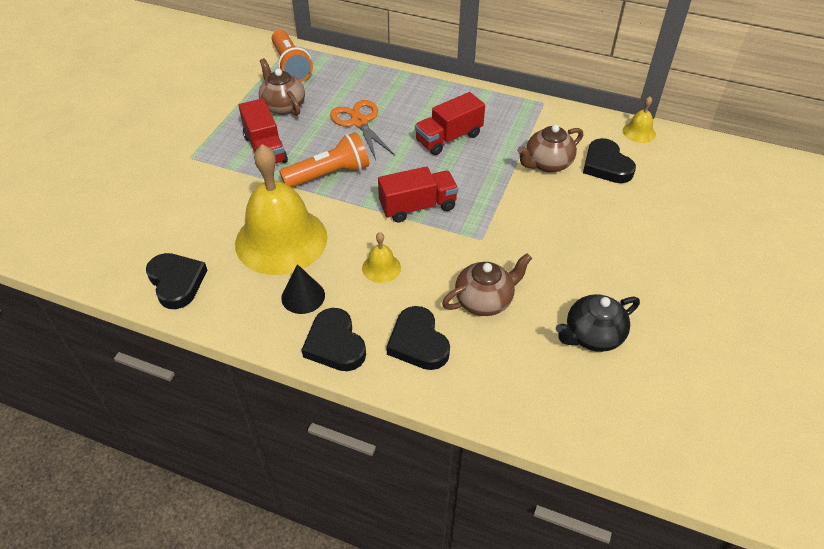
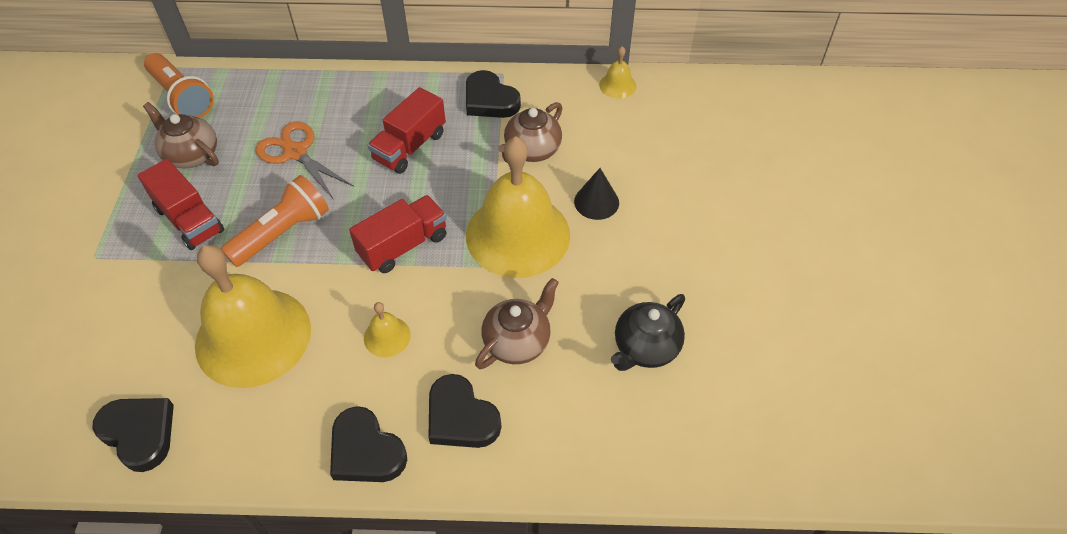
camera: 20 degrees left, 5 degrees up
(303, 296) = (306, 402): black cone -> black cone (596, 202)
(513, 222) = (518, 235): none -> yellow bell
(606, 165) = (595, 135): black heart -> black heart (489, 100)

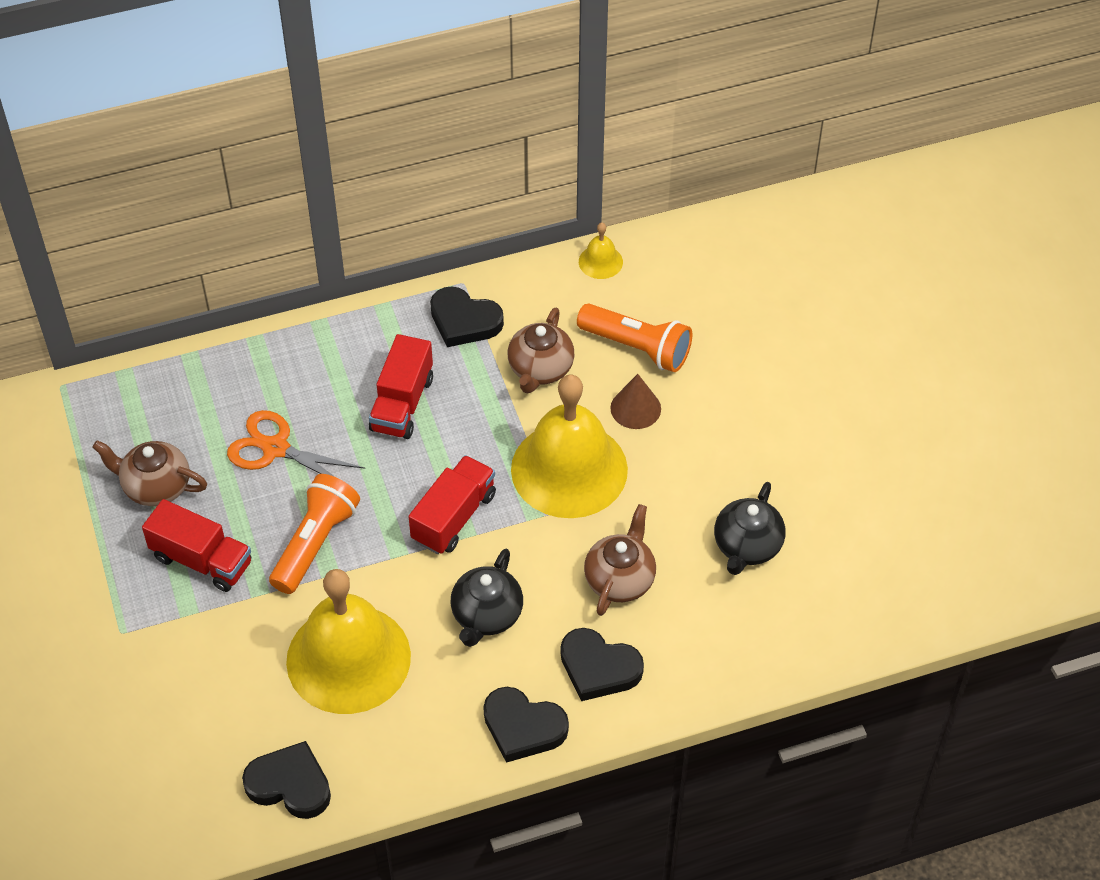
camera: 20 degrees left, 0 degrees up
(182, 97) = (98, 420): orange flashlight -> orange flashlight (637, 348)
(387, 336) = (486, 615): yellow bell -> black teapot
(596, 202) = (635, 408): black cone -> brown cone

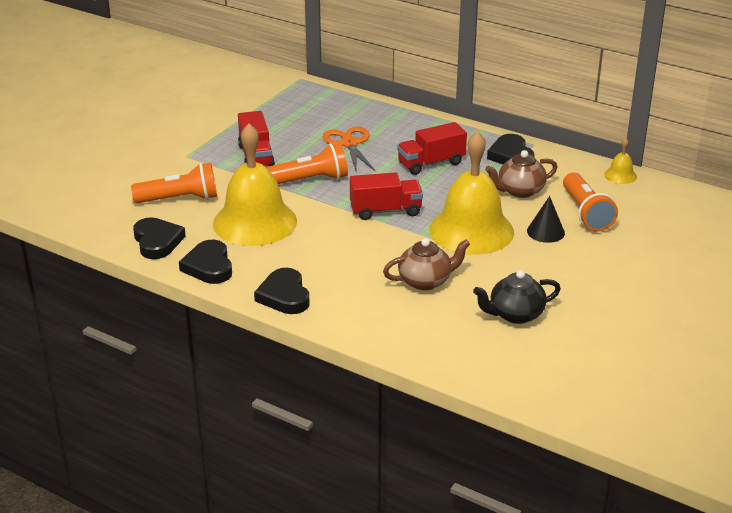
camera: 50 degrees right, 20 degrees down
(156, 486) = (280, 125): brown teapot -> none
(218, 703) = (180, 199): none -> orange flashlight
(486, 615) = (339, 250): black teapot -> none
(599, 668) = (357, 302): black heart -> black heart (209, 266)
(635, 408) = (545, 232): brown cone -> black cone

